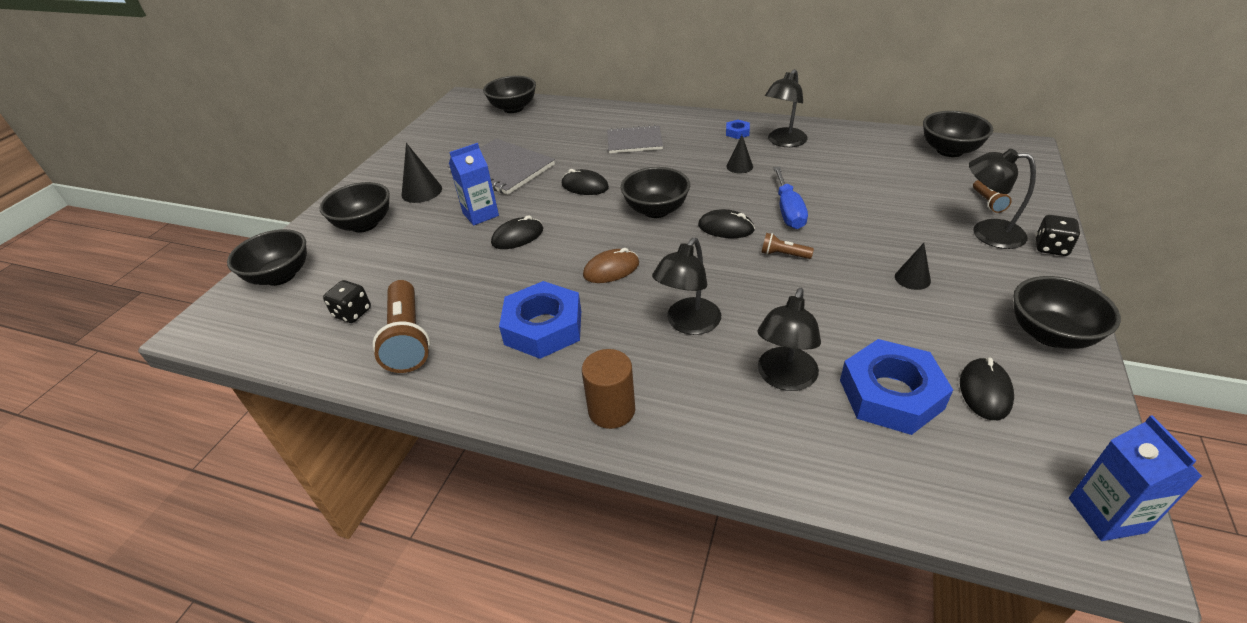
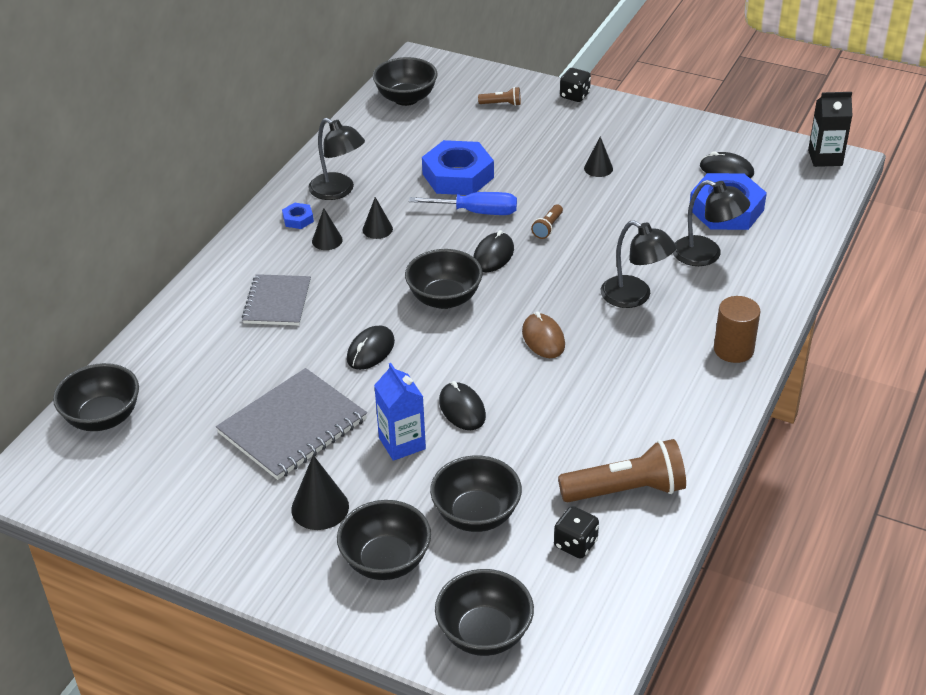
camera: 85 degrees left, 0 degrees up
(543, 327) = (624, 389): blue nut -> blue nut (458, 176)
(715, 148) = (327, 240): none -> black cone
(987, 233) = (546, 117): black lamp -> none
(1050, 334) = (674, 128): black bowl -> black bowl (476, 515)
(1106, 515) = (825, 158): blue carton -> black carton

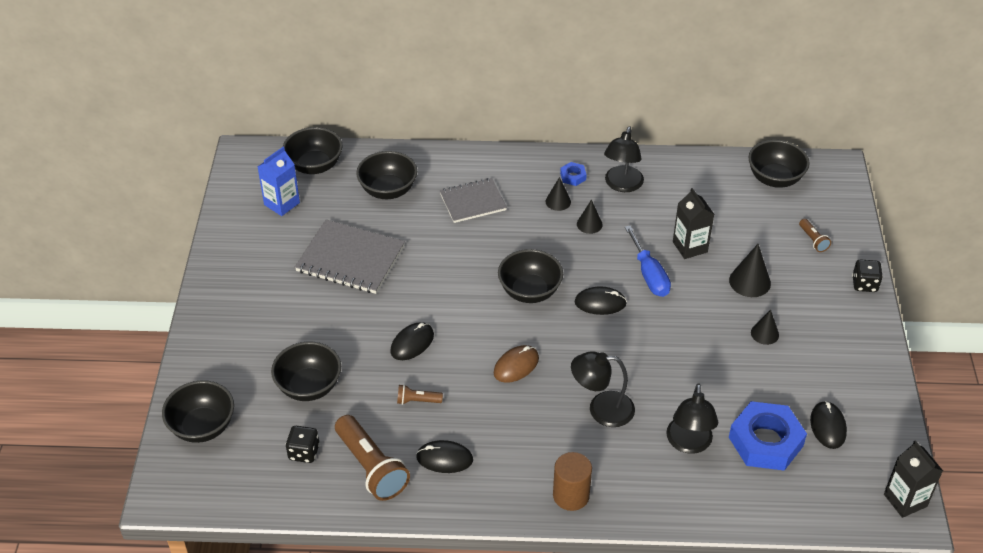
camera: 65 degrees right, 5 degrees up
(320, 507) = (281, 301): black cone -> black cone (750, 281)
(370, 350) = (448, 271): black mouse -> black mouse (444, 459)
(386, 561) = (247, 353): black bowl -> black bowl (388, 190)
(402, 443) = (361, 322): blue carton -> blue carton (282, 204)
(458, 176) = (690, 247): blue nut -> black carton
(548, 227) = (658, 325): brown flashlight -> brown flashlight (417, 401)
(634, 297) = (601, 409): black lamp -> black lamp turned 75 degrees clockwise

